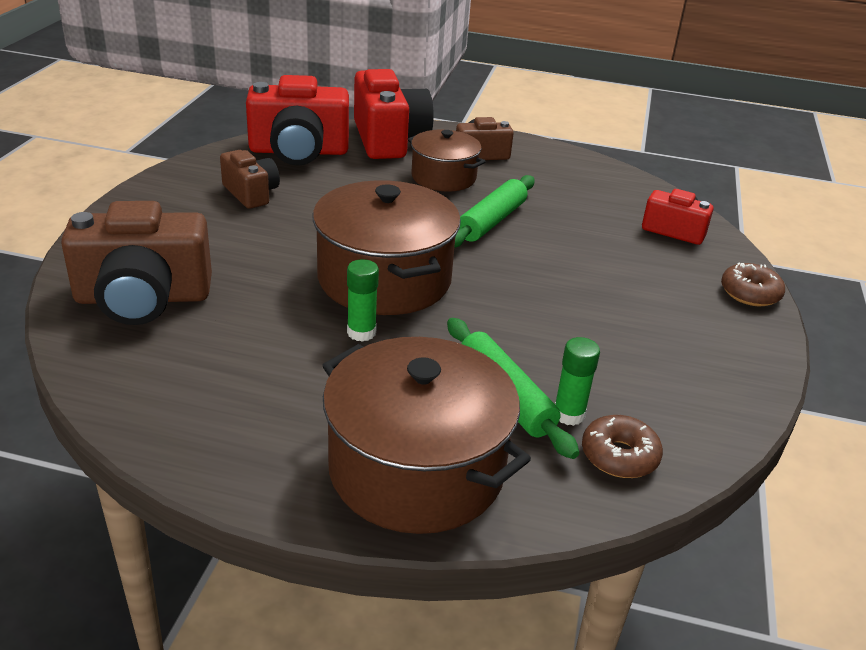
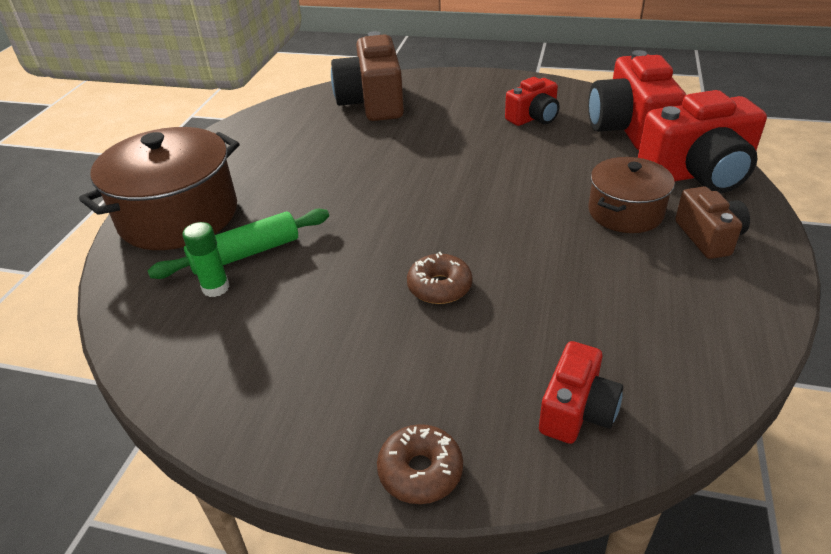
camera: 95 degrees right, 5 degrees up
(251, 193) = (533, 117): brown camera -> red camera
(361, 332) = (333, 184): green glue stick -> none
(384, 279) = (410, 189): brown pot -> none
(491, 221) = (536, 246): green rolling pin -> none
(619, 456) = (159, 314): brown donut -> brown donut (439, 287)

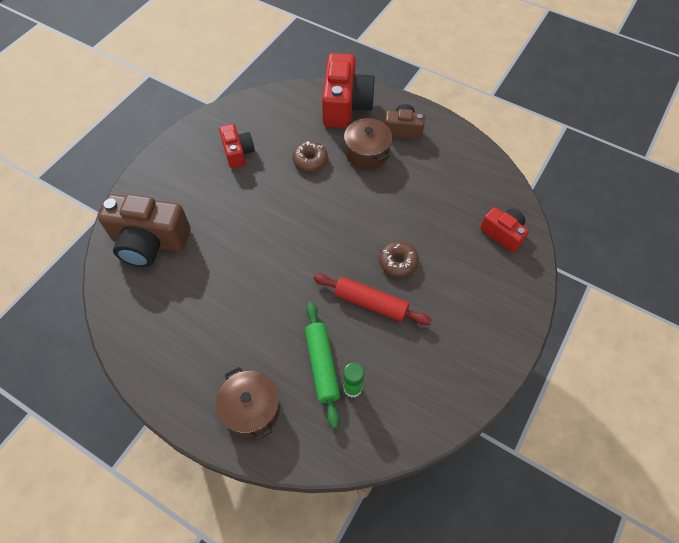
camera: 75 degrees left, 20 degrees up
(179, 215) = (251, 409): brown pot -> brown pot, size x0.59
(355, 275) = (370, 303): none -> red rolling pin
(420, 471) = (523, 307): brown donut -> brown donut (310, 160)
(630, 128) = (281, 111): red camera -> none

